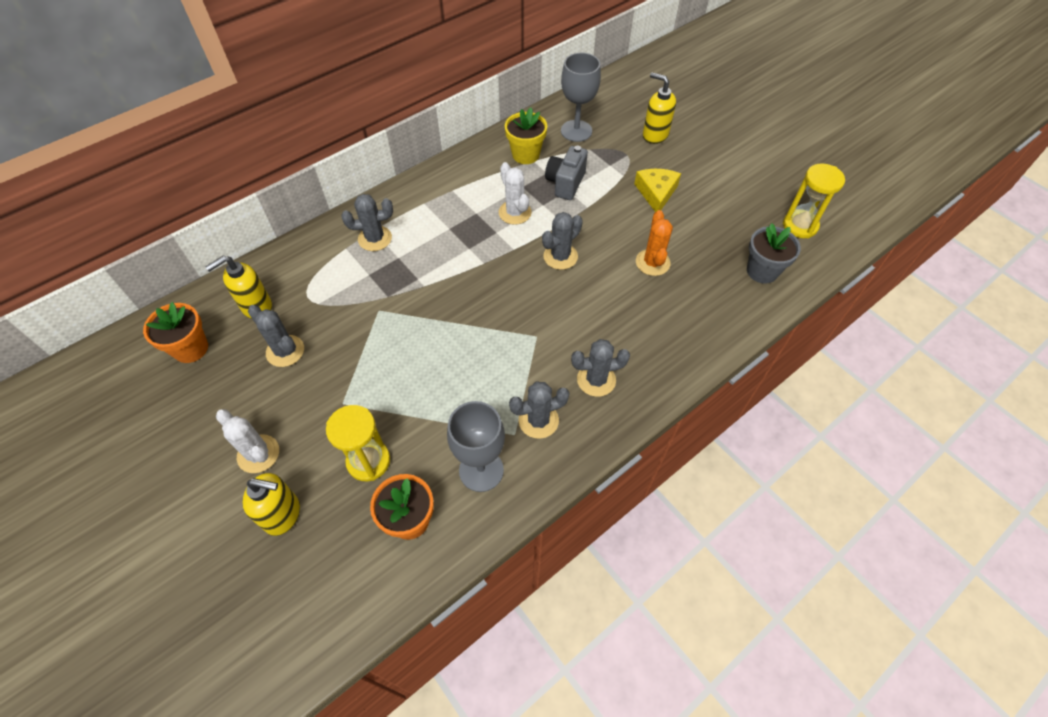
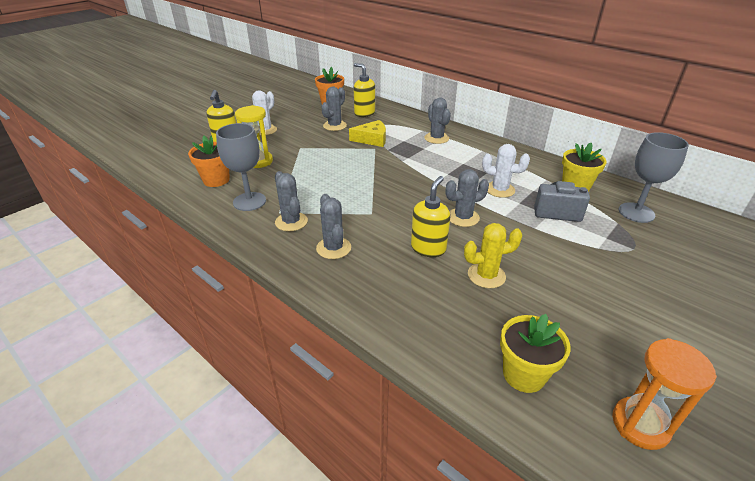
camera: 80 degrees right, 20 degrees down
(515, 212) = (499, 190): white cactus -> white cactus turned 60 degrees clockwise
(560, 256) = (463, 217): grey cactus -> grey cactus turned 60 degrees counterclockwise
(652, 262) = (486, 275): orange cactus -> yellow cactus
(655, 135) = (687, 268): yellow soap dispenser -> yellow soap dispenser (428, 248)
(656, 193) = (591, 273): yellow cheese -> yellow cheese (372, 139)
(762, 271) = (524, 374): grey flower pot -> yellow flower pot
(800, 225) = (640, 424): yellow hourglass -> orange hourglass

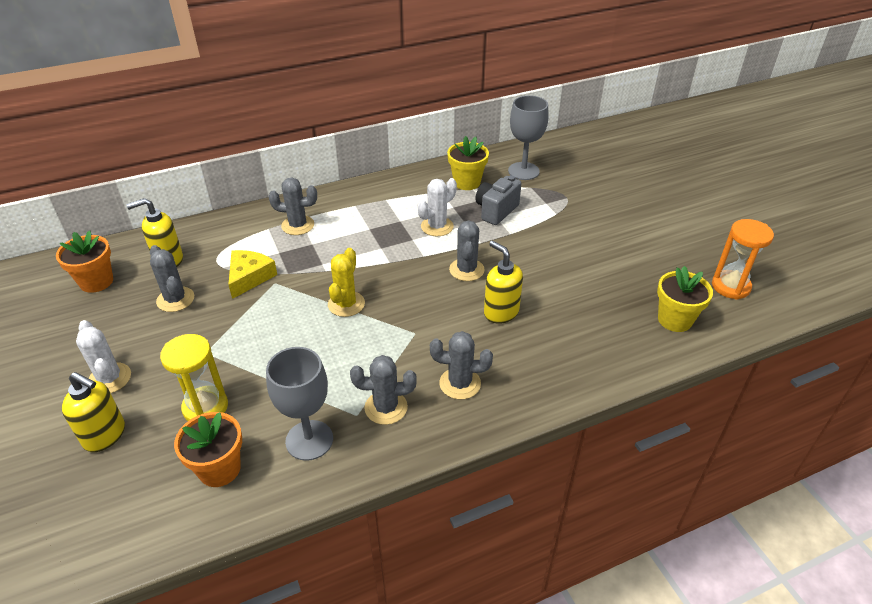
camera: 65 degrees left, 5 degrees up
(486, 275) = (559, 291): yellow cactus -> yellow cactus (346, 304)

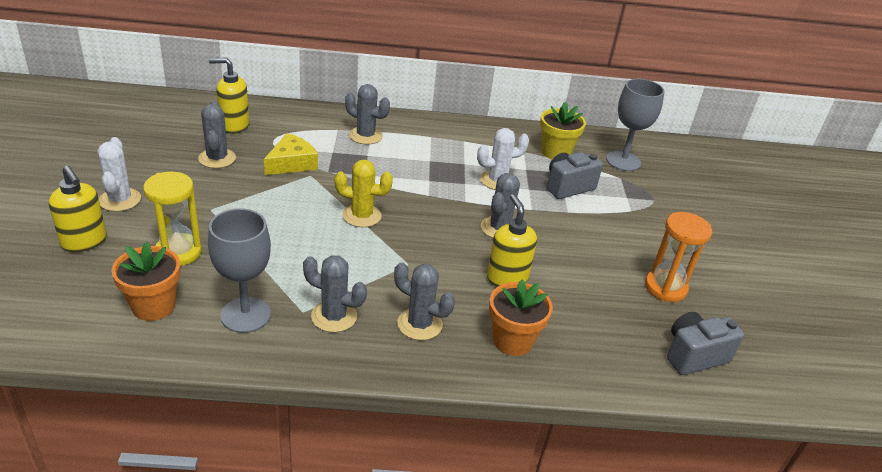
camera: 20 degrees right, 5 degrees down
(96, 281) = (164, 122): orange flower pot -> orange flower pot (512, 341)
(346, 304) = (362, 216): yellow cactus -> yellow cactus turned 60 degrees clockwise
(674, 320) = (694, 355): yellow flower pot -> grey camera
(730, 286) = (785, 348): orange hourglass -> orange hourglass (665, 288)

